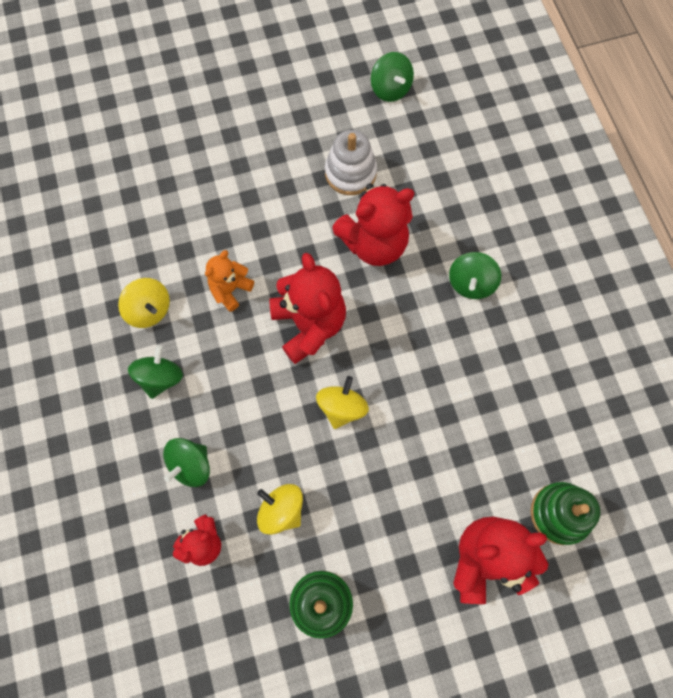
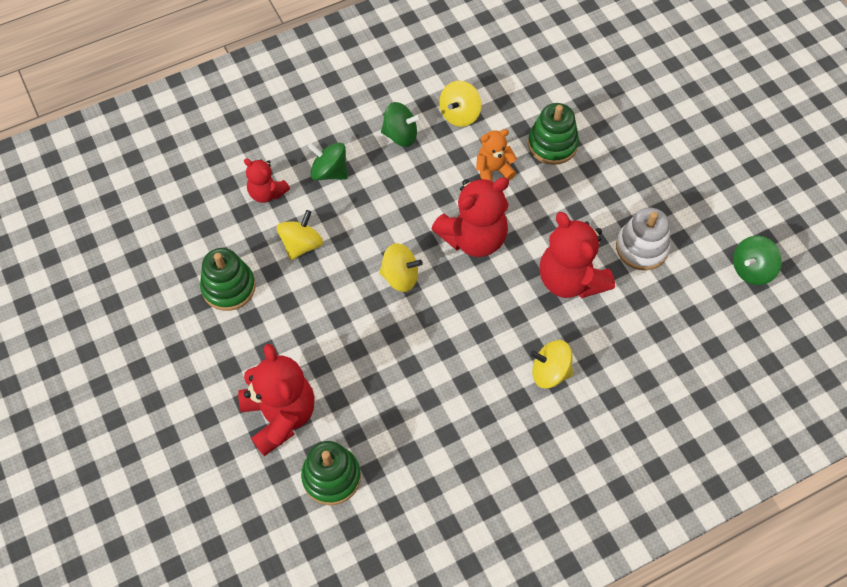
camera: 80 degrees right, 10 degrees down
(212, 225) = (552, 144): none -> green stacking toy
(230, 289) = (493, 170): orange teddy bear -> orange teddy bear turned 45 degrees counterclockwise
(471, 283) = (550, 372): green spinning top -> yellow spinning top

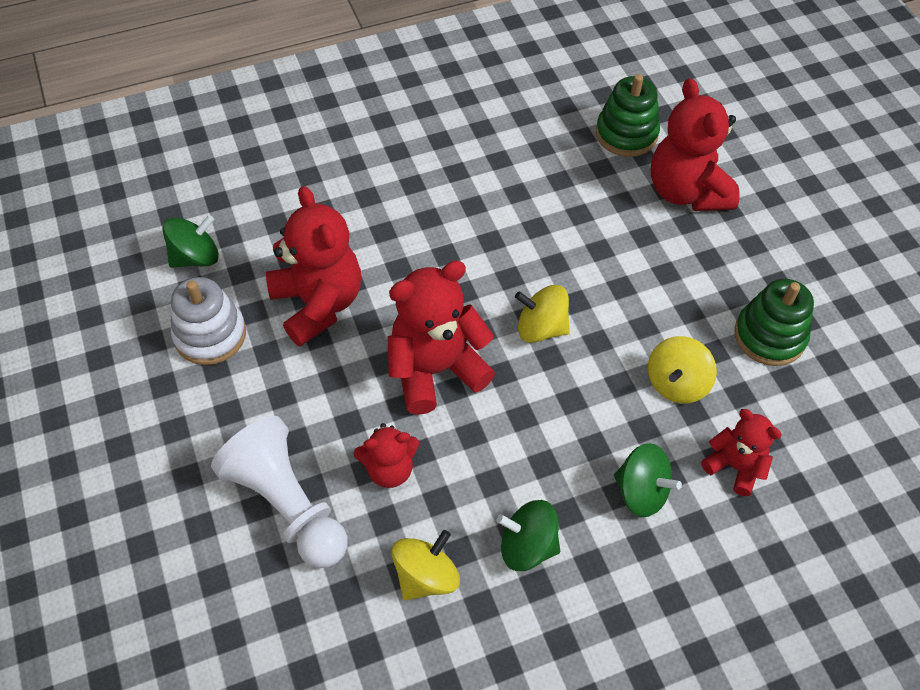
camera: 175 degrees left, 5 degrees down
(493, 170) = (389, 469): orange teddy bear -> red teddy bear
(550, 372) = (372, 206): yellow spinning top -> none
(552, 144) = (287, 504): green stacking toy -> white pawn
(752, 269) = (79, 294): green spinning top -> green spinning top (196, 257)

